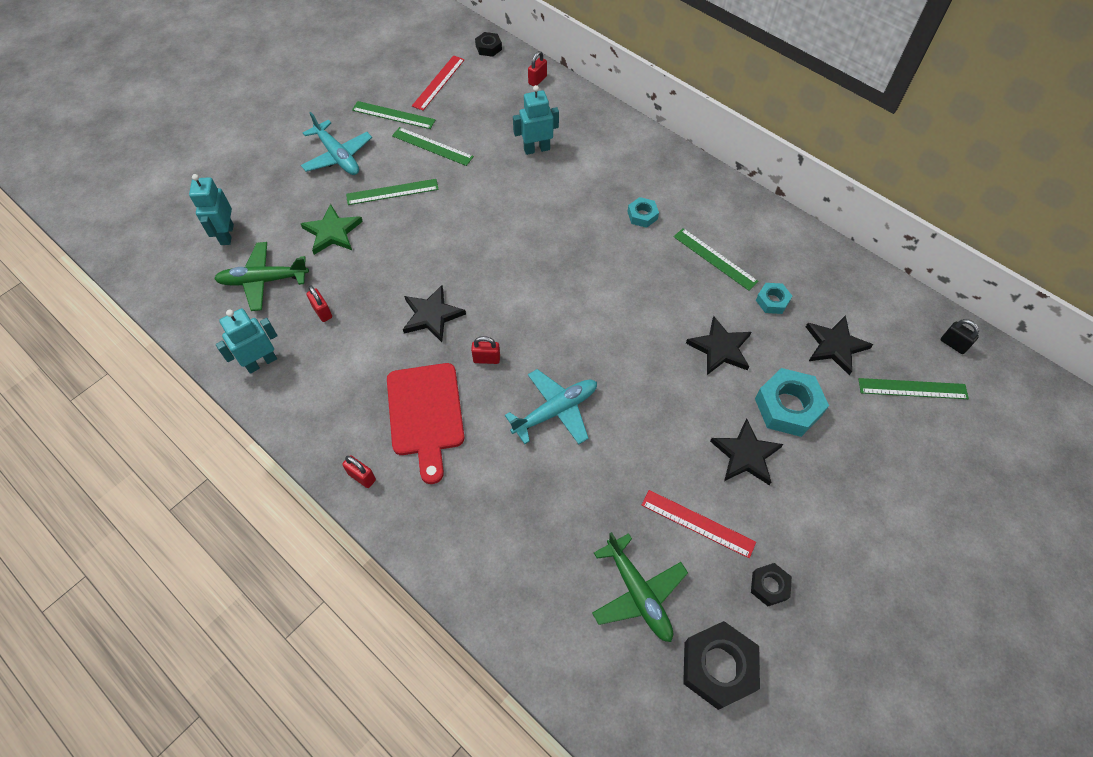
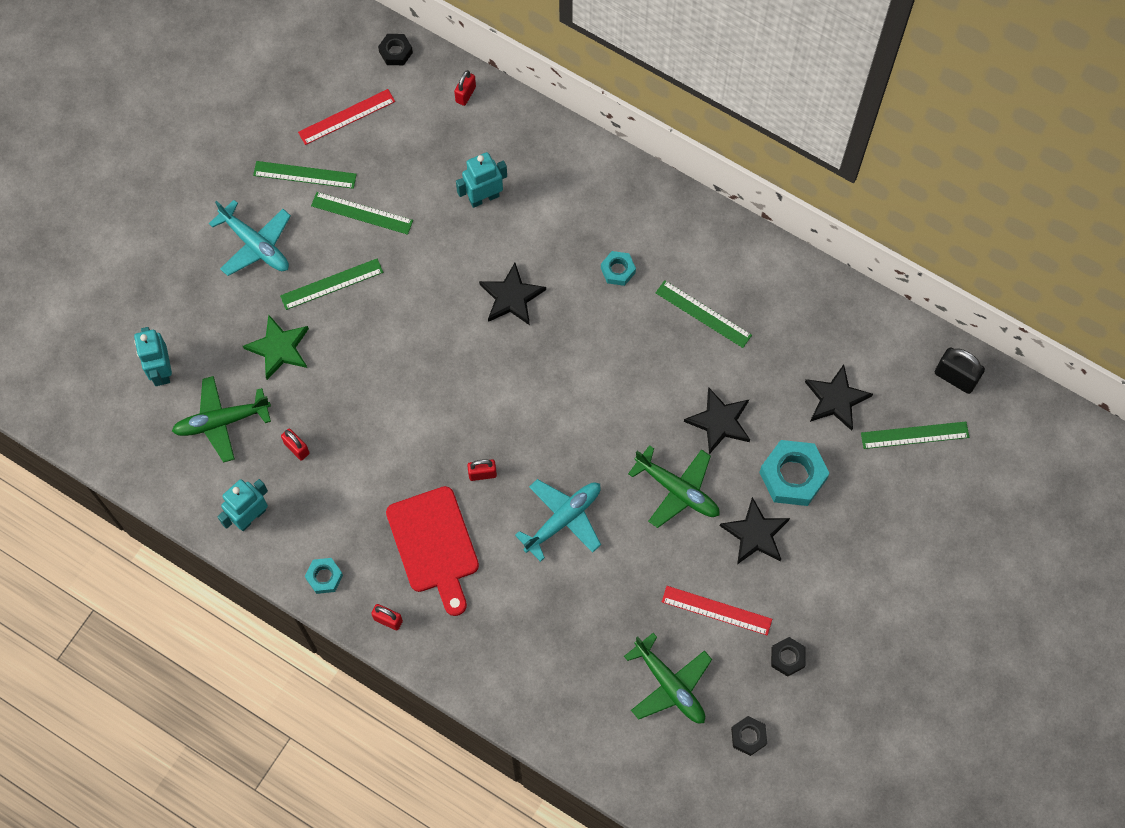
camera: 10 degrees left, 10 degrees up
(432, 315) = (414, 433): black star -> black star (511, 297)
(438, 82) = (346, 116): red ruler -> red ruler turned 45 degrees clockwise
(672, 402) = (677, 490): none -> green plane
(718, 667) = (748, 736): black nut -> black nut, size x0.54
(772, 301) = (768, 356): turquoise nut -> turquoise nut (324, 577)
(953, 344) = (955, 377): black padlock -> black padlock, size x1.56

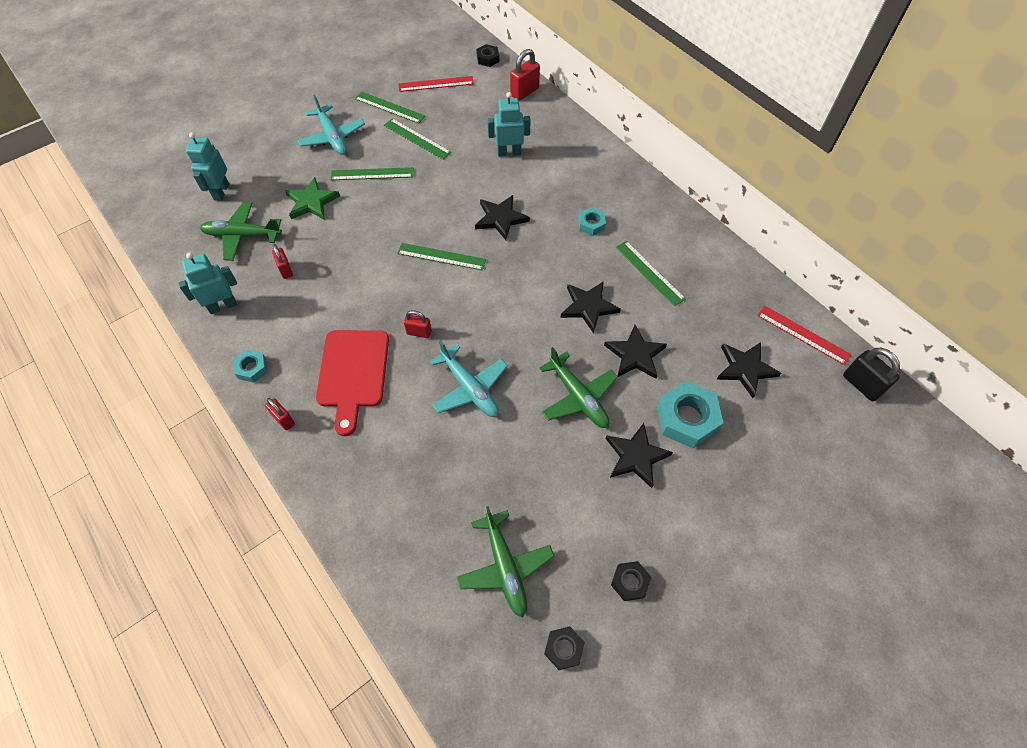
camera: 20 degrees right, 10 degrees down
(465, 94) = (524, 92): red padlock -> red padlock, size x1.56
(563, 519) = (470, 388): turquoise plane -> turquoise plane turned 75 degrees clockwise
(651, 380) = (588, 307): none -> black star
(716, 610) = (576, 512): red ruler -> red ruler (803, 334)
(914, 435) = (811, 420): green ruler -> green ruler (441, 256)

